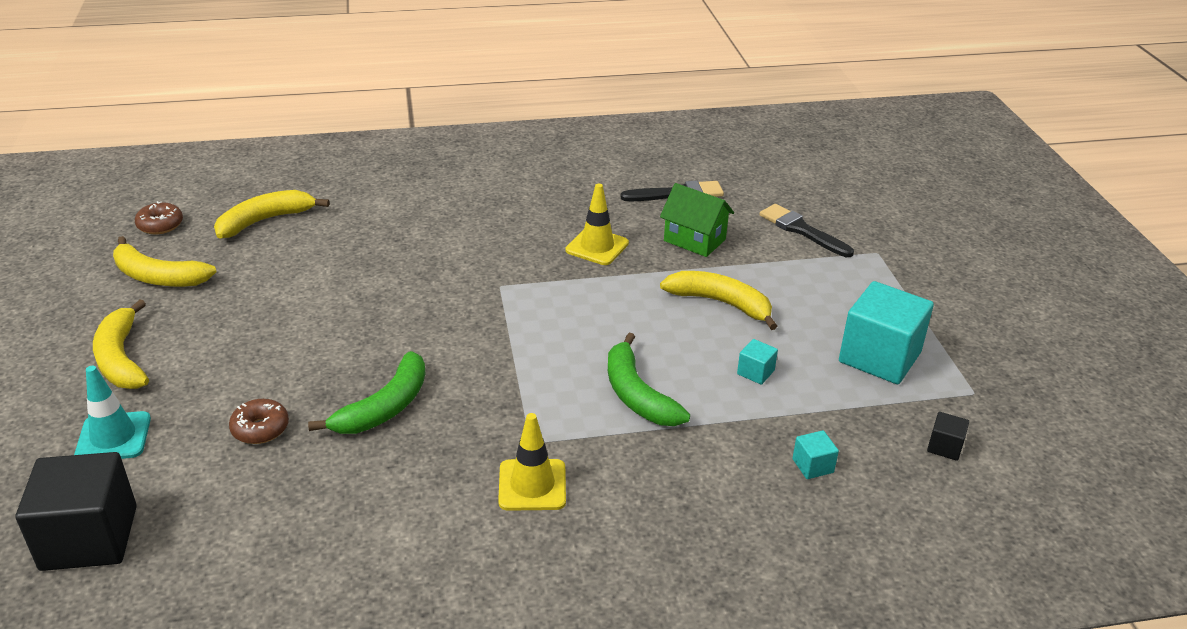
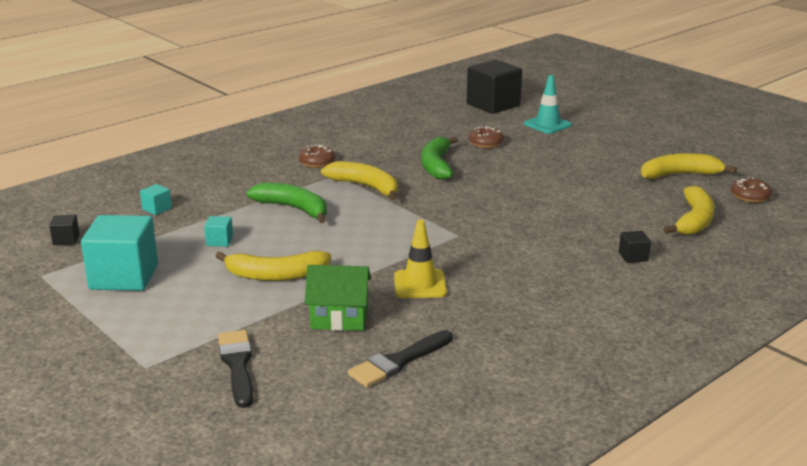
camera: 150 degrees right, 10 degrees down
(121, 359) = (609, 143): yellow banana -> yellow banana (365, 187)
(384, 208) = (633, 257): none -> black cube
(532, 485) = (317, 162): yellow traffic cone -> brown donut
(802, 230) = (237, 365): black brush -> black brush turned 120 degrees counterclockwise

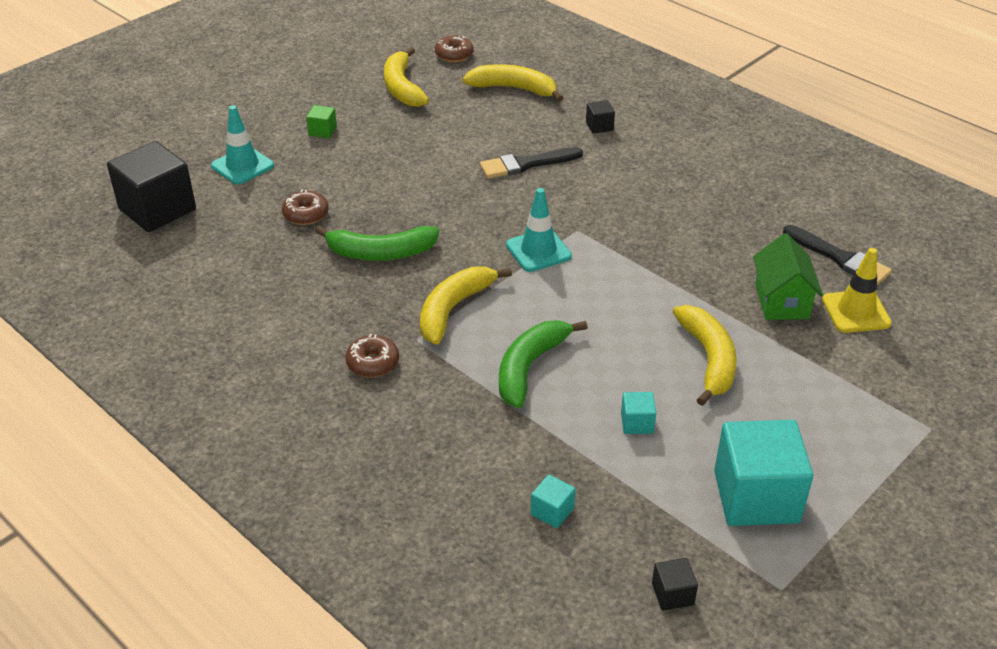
camera: 95 degrees left, 15 degrees up
(237, 365) = (895, 361): black brush -> black brush (526, 164)
(420, 284) = (694, 252): yellow traffic cone -> yellow traffic cone (856, 312)
(431, 218) = (538, 250): none -> turquoise traffic cone
(600, 147) = (322, 131): none -> green cube

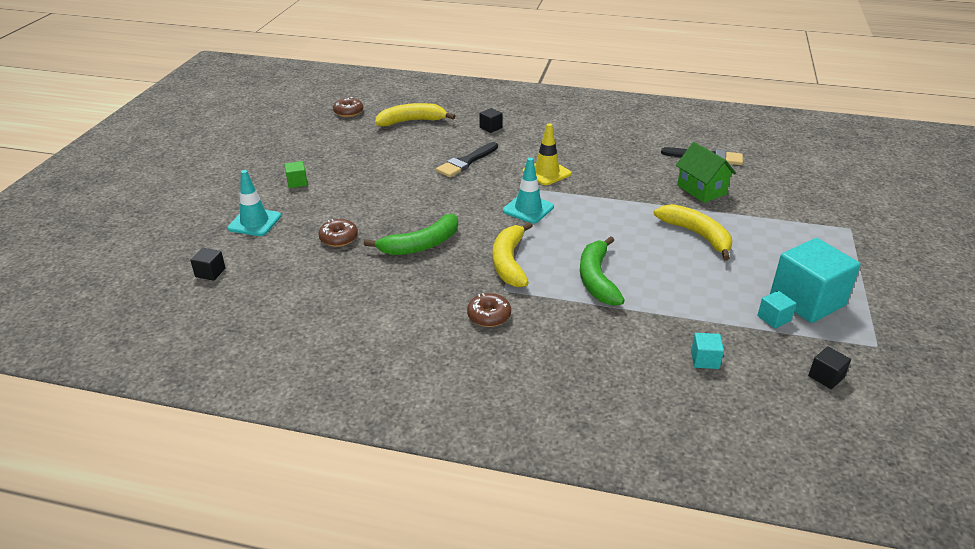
camera: 30 degrees left, 5 degrees down
(157, 209) = (210, 273): black cube -> black cube, size x0.43
(402, 87) = (330, 140): yellow banana -> none
(637, 423) = (697, 286): turquoise cube -> turquoise cube (774, 318)
(856, 312) = (746, 182): yellow traffic cone -> yellow traffic cone (546, 172)

